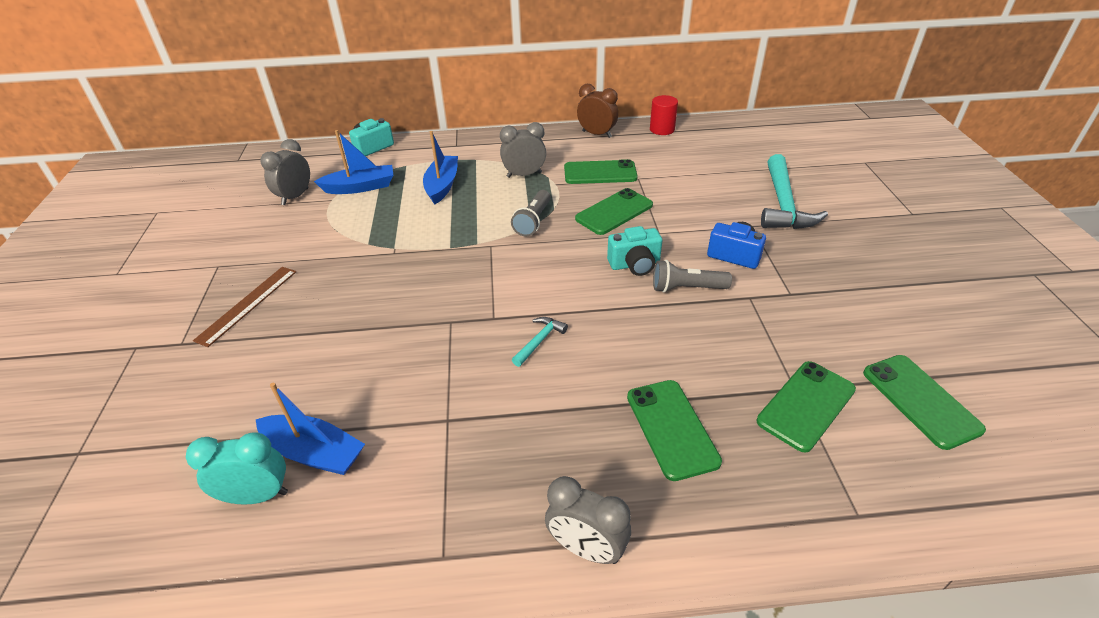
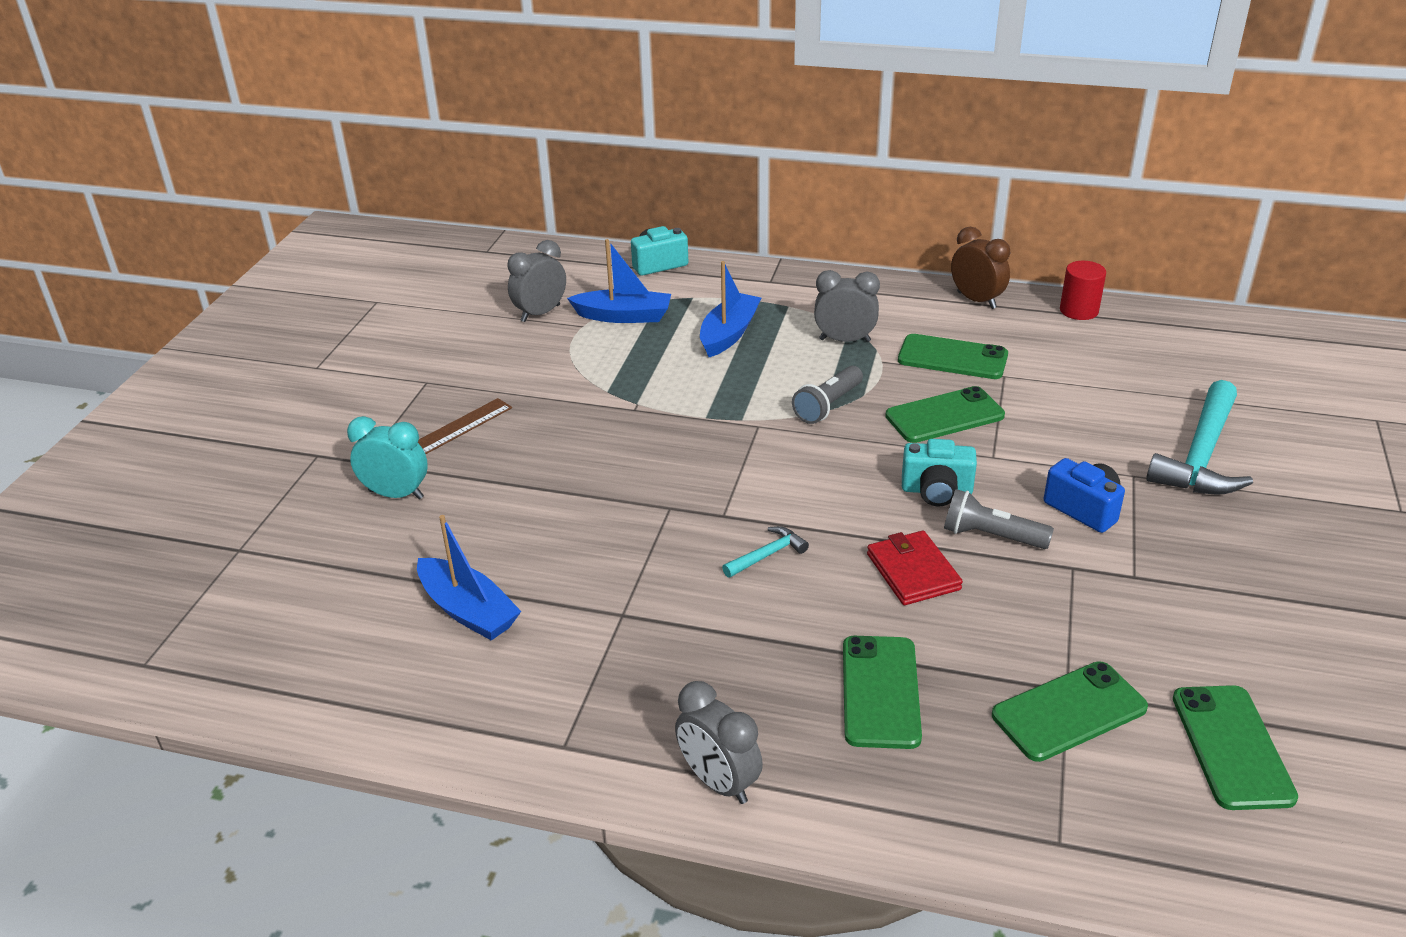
camera: 20 degrees right, 5 degrees down
(257, 495) = (398, 636): turquoise clock -> turquoise clock (396, 494)
(648, 327) = (913, 571): none -> red wallet

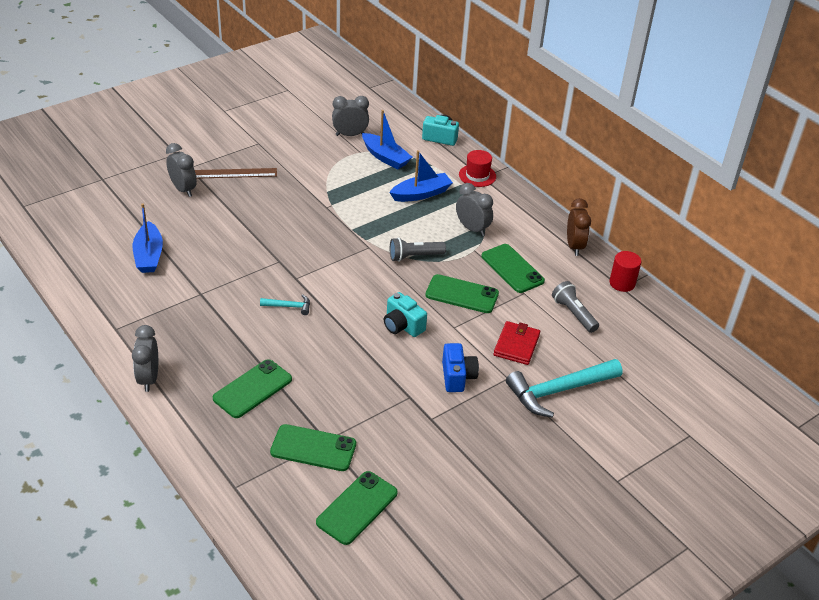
camera: 35 degrees right, 5 degrees up
(396, 494) = (183, 189): turquoise clock -> grey clock
(762, 283) = (477, 175): none -> red hat
(913, 571) = (338, 352): red wallet -> red wallet (516, 345)
(991, 536) = (395, 360): grey flashlight -> grey flashlight (573, 314)

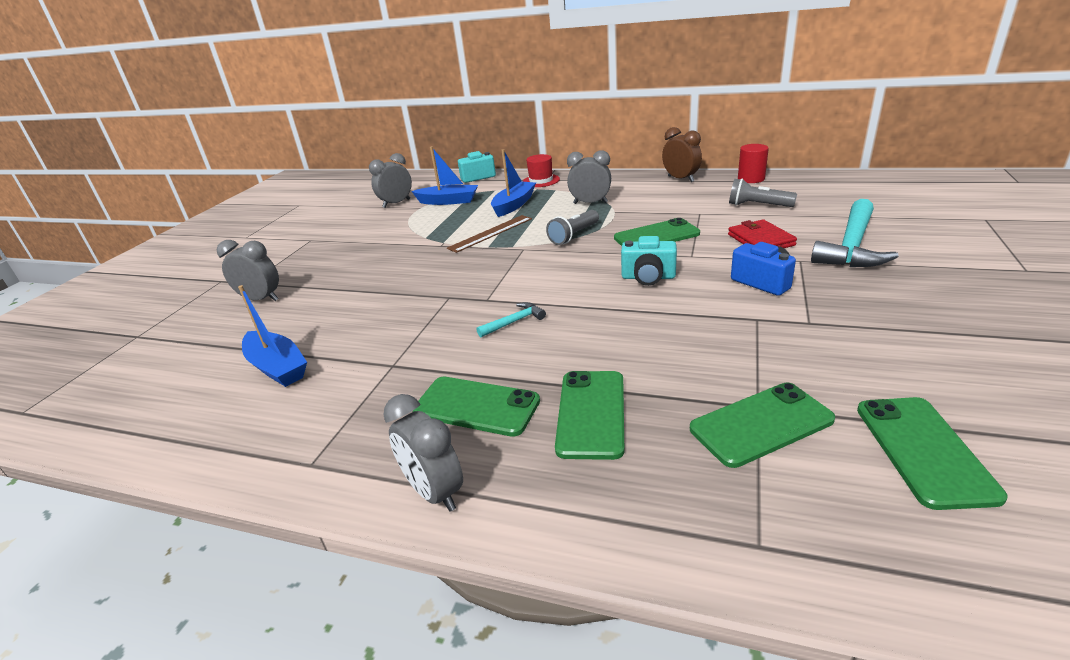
camera: 30 degrees left, 10 degrees down
(235, 173) = (310, 265): brown ruler -> brown ruler (490, 233)
(512, 269) = (663, 207): green phone -> green phone (476, 406)

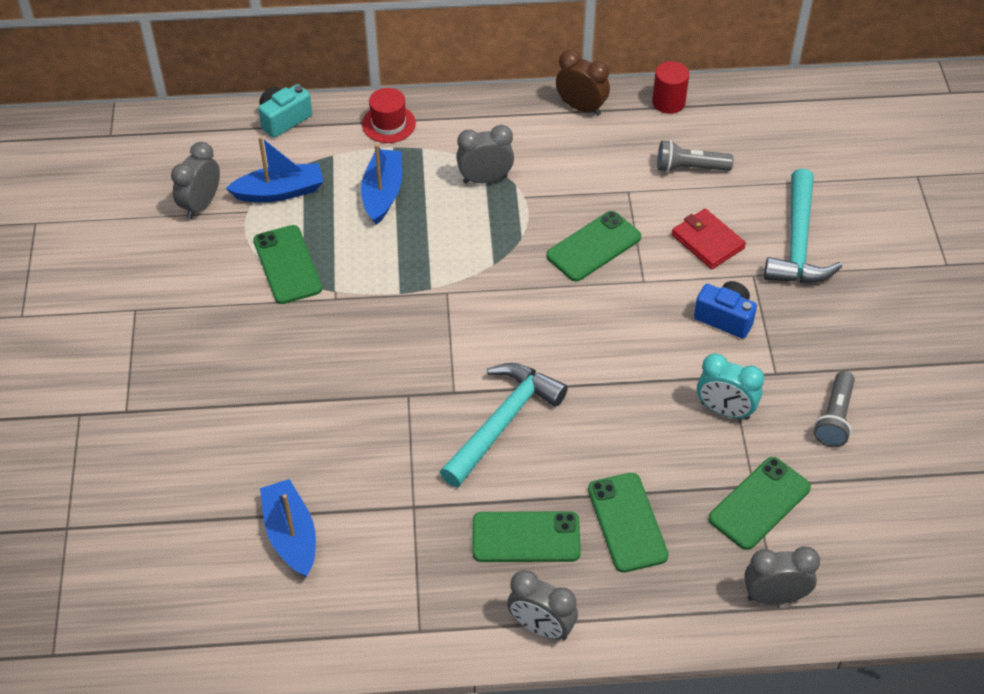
camera: 25 degrees left, 20 degrees up
(261, 299) = (173, 438): grey clock -> grey clock (774, 596)
(277, 367) = (291, 535): blue boat -> blue boat turned 135 degrees counterclockwise
(490, 233) = (387, 264): brown ruler -> none
(514, 322) = (503, 422): turquoise hammer -> turquoise hammer, size x2.18
(574, 235) = (496, 257): grey flashlight -> grey flashlight (834, 418)
(648, 277) = (611, 327): turquoise camera -> none
(742, 342) = (725, 411): none -> turquoise clock
(923, 450) = (870, 502): green phone -> green phone (287, 265)

